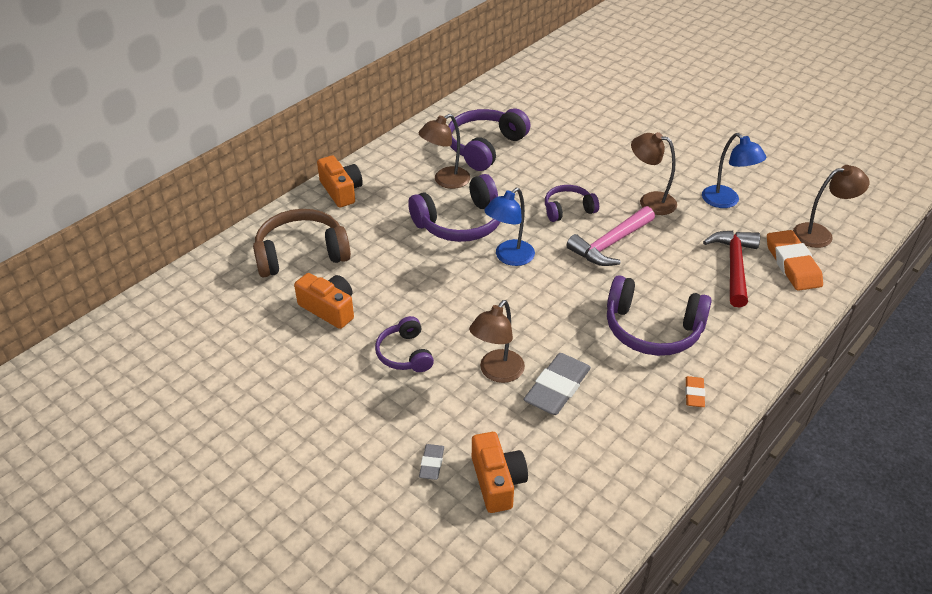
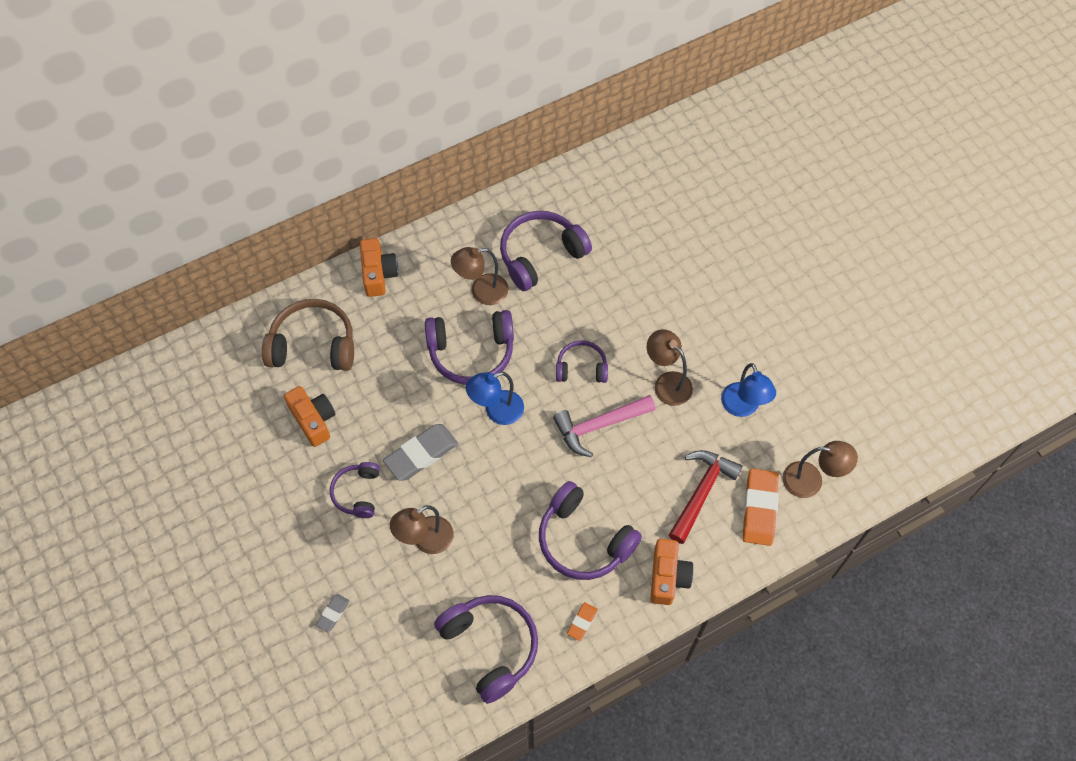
camera: 20 degrees right, 20 degrees up
(497, 481) = (377, 649): orange camera -> orange camera (668, 577)
(557, 388) = (468, 574): grey eraser -> grey eraser (421, 454)
(617, 442) = (490, 646): none -> purple headphones

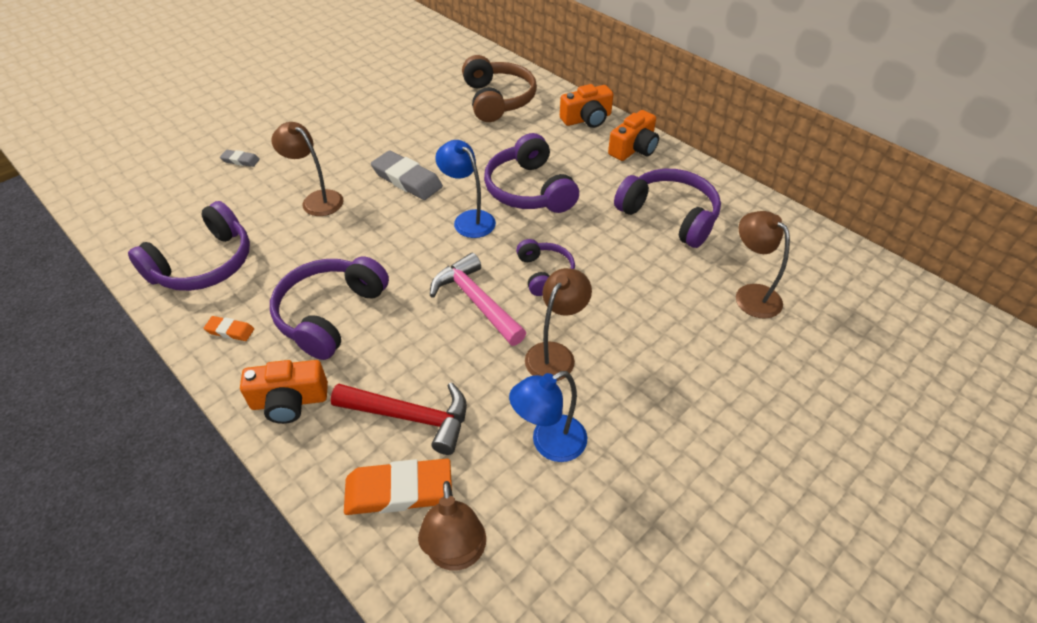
camera: 75 degrees right, 15 degrees down
(313, 420) = (425, 114): orange camera -> orange camera (634, 149)
(357, 493) = (359, 151): purple headphones -> none
(481, 291) = (602, 183): brown lamp -> brown lamp (751, 294)

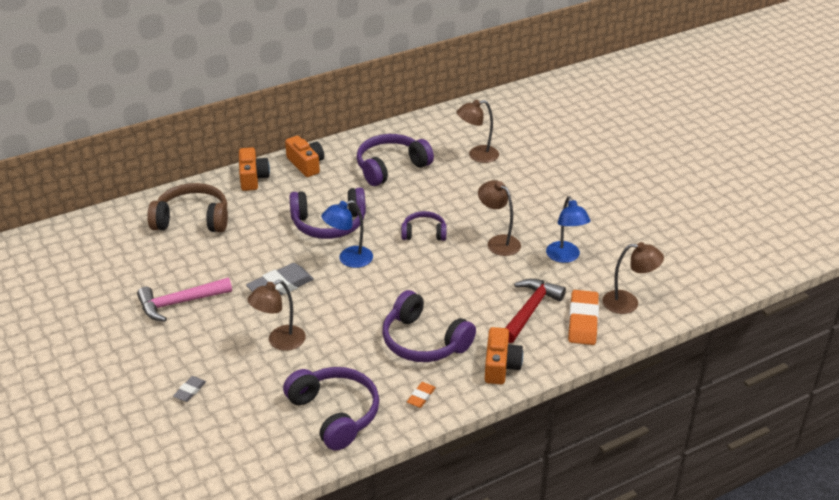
camera: 75 degrees left, 10 degrees down
(476, 301) = (438, 268): pink hammer -> pink hammer (179, 303)

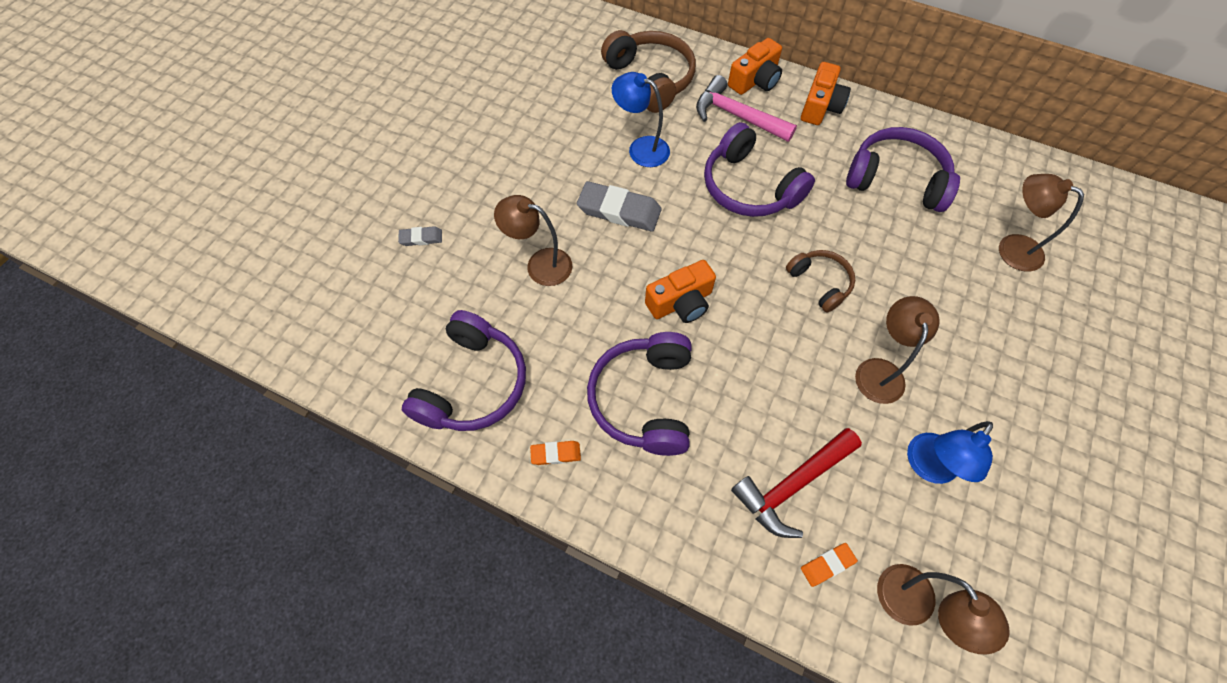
camera: 55 degrees right, 25 degrees up
(179, 303) = (529, 149): pink hammer -> pink hammer (736, 116)
(349, 259) = (711, 241): blue lamp -> blue lamp (641, 148)
(424, 233) = (820, 283): purple headphones -> brown headphones
(500, 366) = (668, 511): orange camera -> orange camera (681, 302)
(530, 310) = (792, 485): red hammer -> red hammer turned 150 degrees clockwise
(583, 321) = (827, 565): orange eraser -> orange eraser, size x0.50

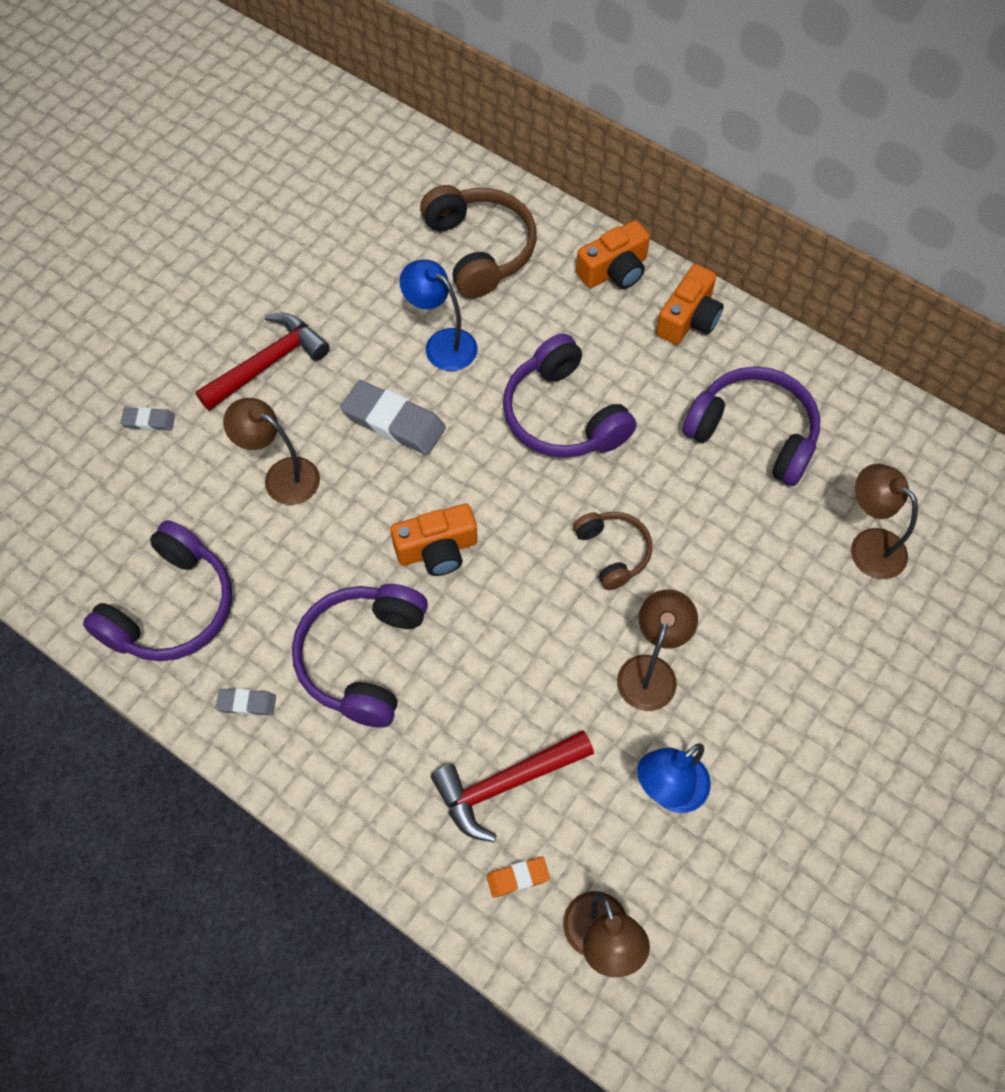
camera: 10 degrees right, 0 degrees up
(508, 181) = (268, 363): none -> red hammer
(555, 454) = (247, 703): orange eraser -> grey eraser
(736, 116) = (575, 317): pink hammer -> none

